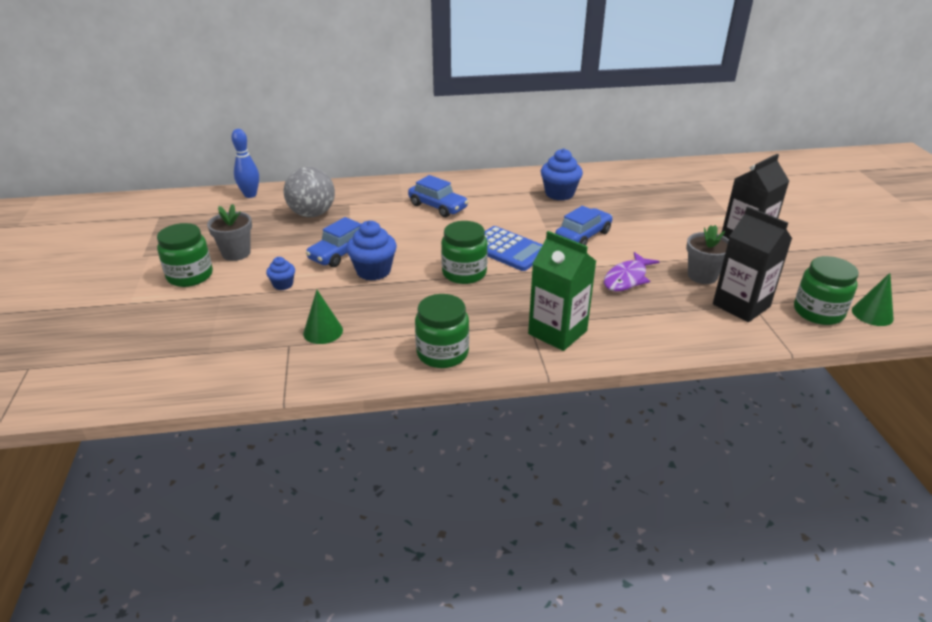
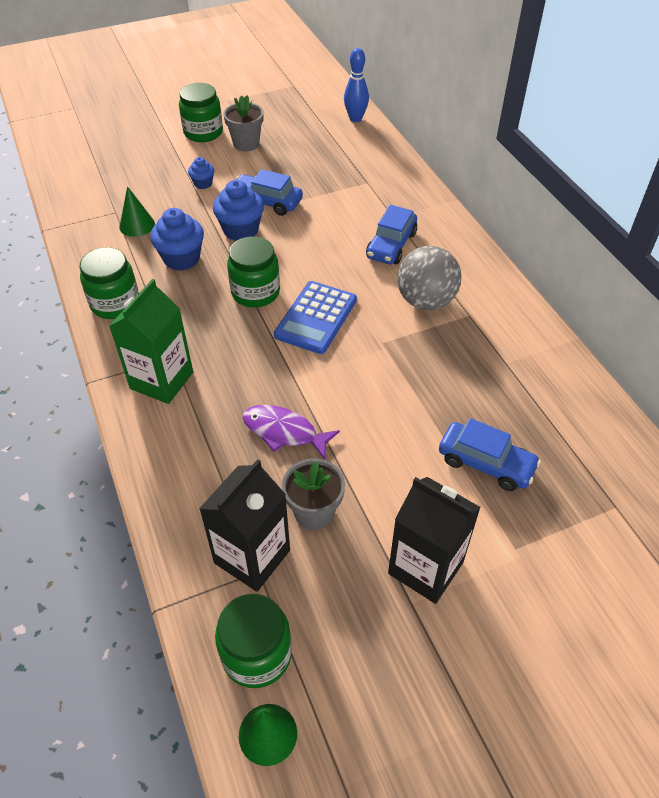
camera: 75 degrees right, 15 degrees up
(312, 214) = (335, 165): grey ball -> grey ball (425, 301)
(559, 194) = (479, 344): blue cupcake -> blue cupcake (181, 259)
(583, 236) = (373, 380): blue car -> blue car (486, 463)

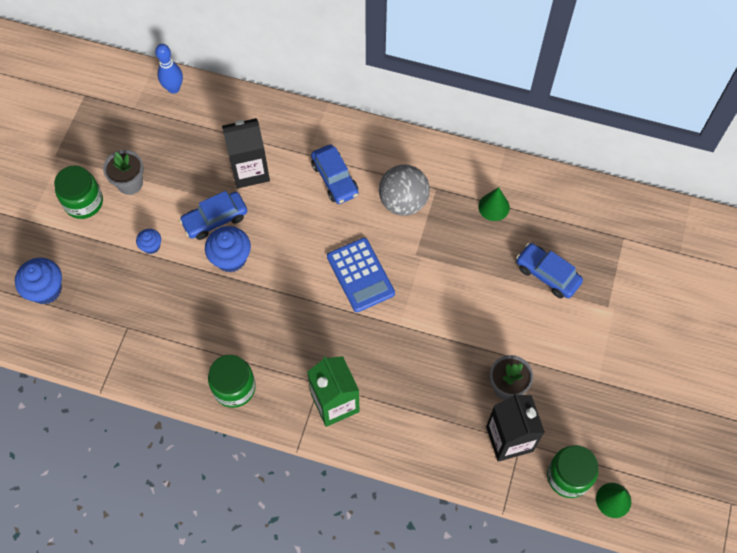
camera: 50 degrees left, 15 degrees up
(137, 225) = (158, 322): green cone -> green cone (494, 207)
(181, 259) = (225, 316): blue cupcake -> blue cupcake (46, 290)
(255, 292) = (304, 293): green jar -> none
(284, 432) = (437, 361): purple fish -> none
(425, 567) = (584, 358): black carton -> black carton (250, 170)
(486, 463) = (547, 274): blue car -> blue car turned 120 degrees counterclockwise

